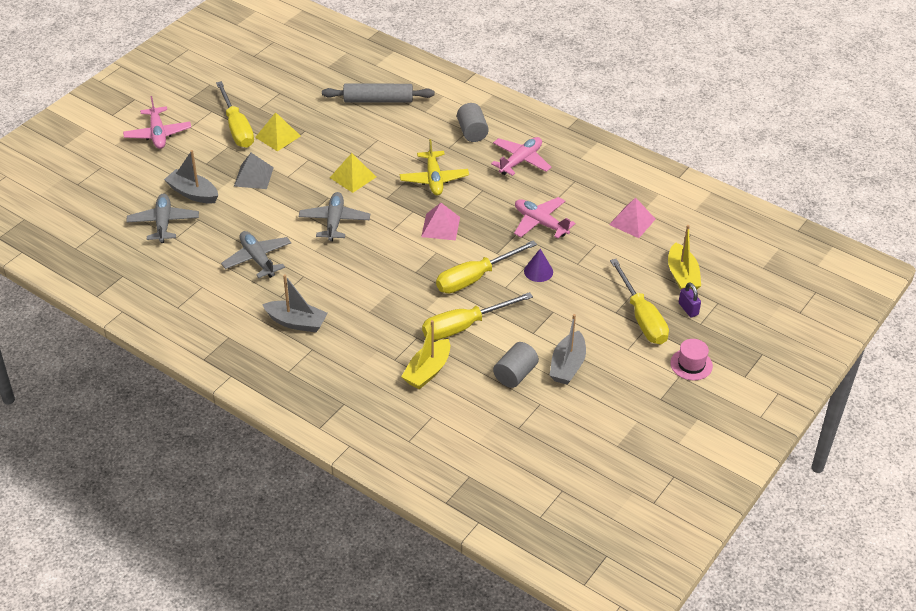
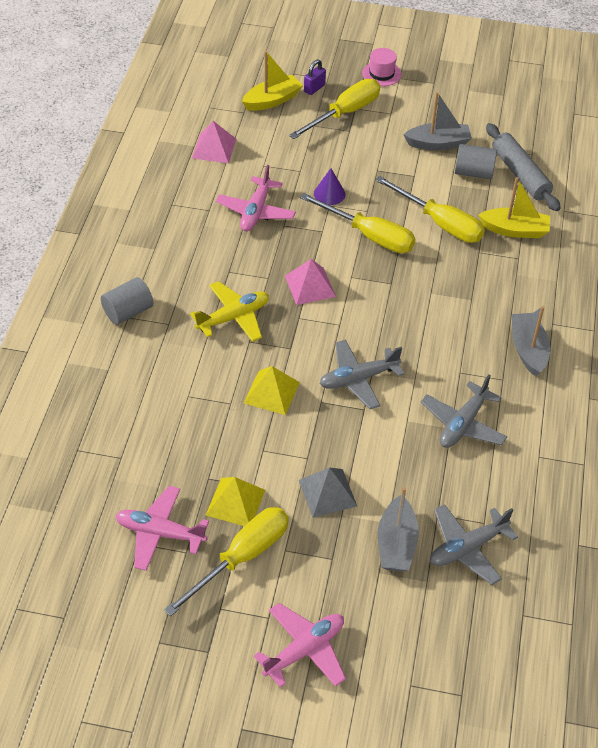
camera: 115 degrees left, 5 degrees up
(378, 100) = (106, 424): grey rolling pin -> grey rolling pin (520, 174)
(520, 161) = (160, 255): pink plane -> pink plane (160, 533)

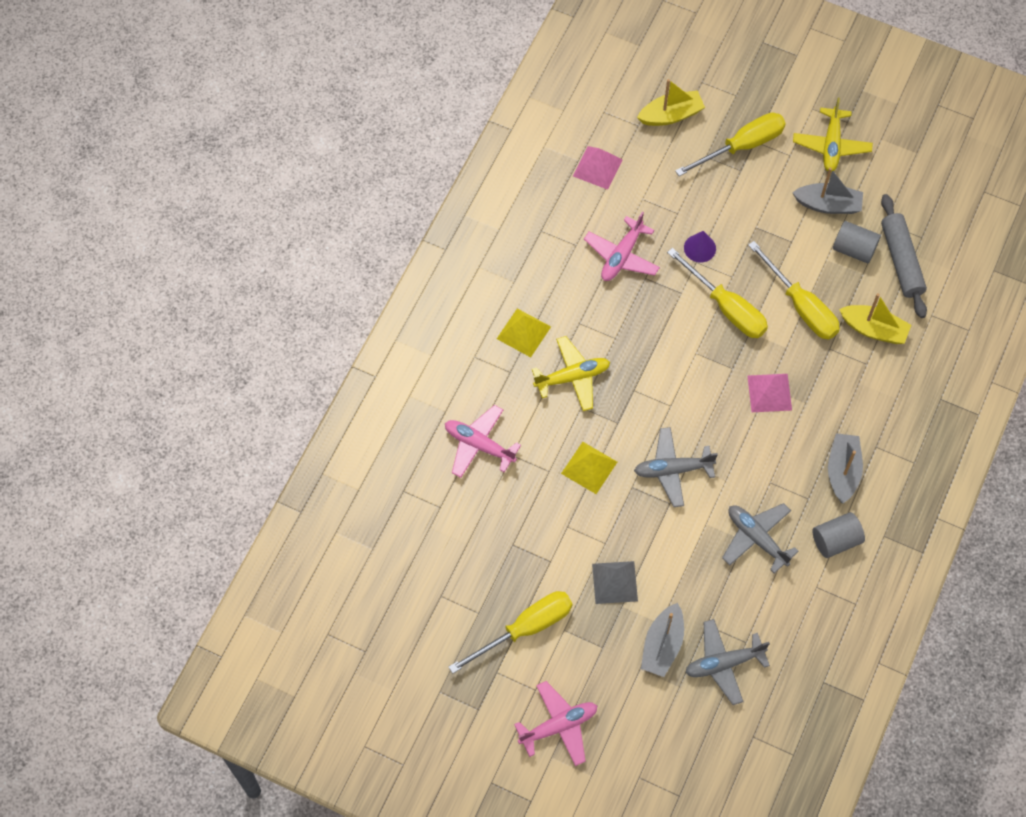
camera: 15 degrees right, 15 degrees up
(128, 312) = (475, 351): grey cylinder -> grey cylinder (836, 540)
(160, 533) = (460, 590): pink plane -> pink plane (479, 445)
(235, 502) = (531, 574): yellow pyramid -> yellow pyramid (523, 332)
(310, 286) = (653, 356): pink pyramid -> pink pyramid (769, 393)
(314, 88) = (718, 107): purple padlock -> none
(381, 74) = (794, 99): pink hat -> none
(426, 101) = (831, 145): none -> yellow plane
(463, 424) = (756, 538): grey plane -> grey plane turned 90 degrees clockwise

